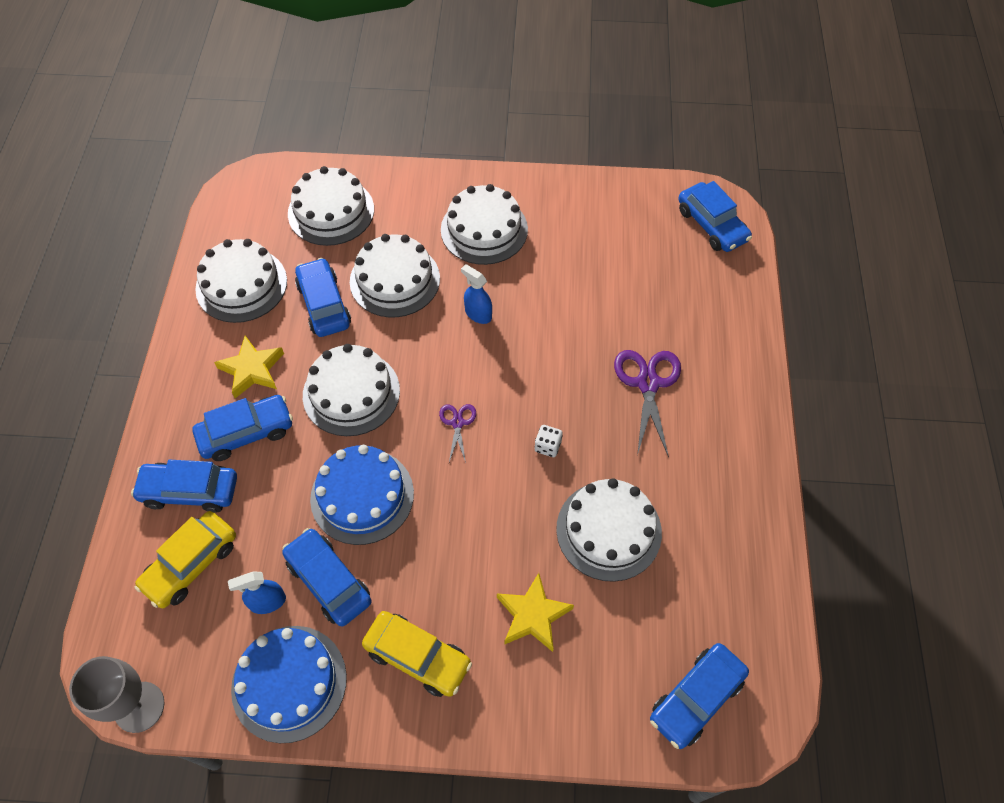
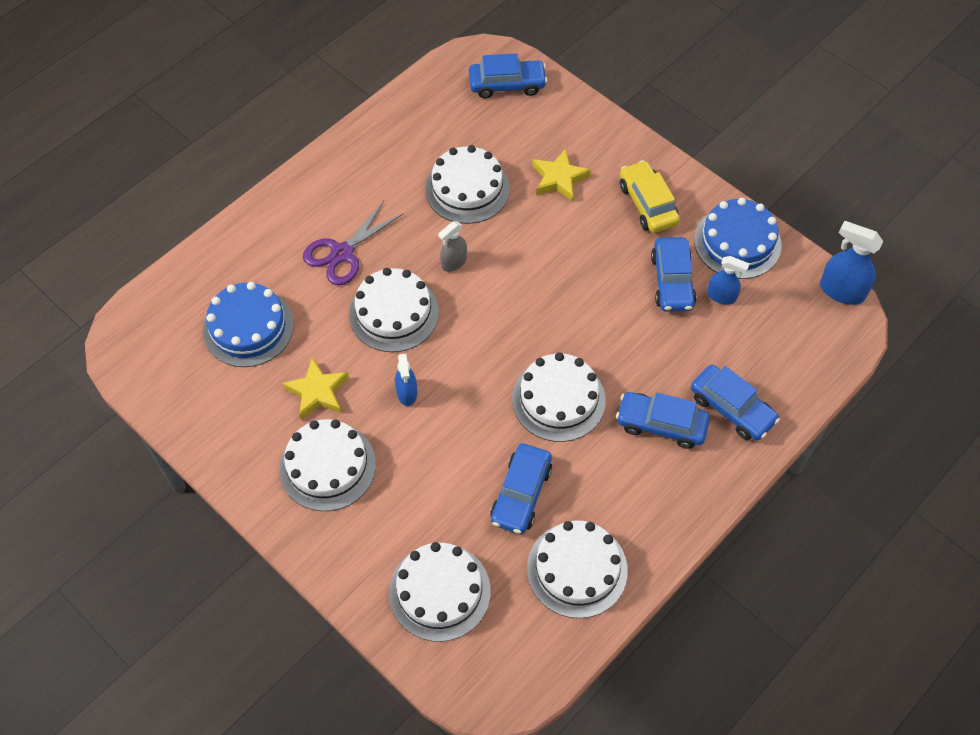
camera: 140 degrees left, 0 degrees up
(139, 707) = (841, 291): grey goblet -> blue spray bottle
(191, 564) = (760, 355): yellow car -> none
(252, 370) = (622, 476): yellow star -> yellow star (317, 392)
(362, 496) = (609, 319): blue cake -> blue cake (248, 327)
(395, 280) = (444, 474): white cake -> white cake (394, 313)
(457, 423) = (500, 321): purple scissors -> none
(548, 446) = (453, 262): white dice -> grey spray bottle
(711, 225) = (151, 331): blue car -> none

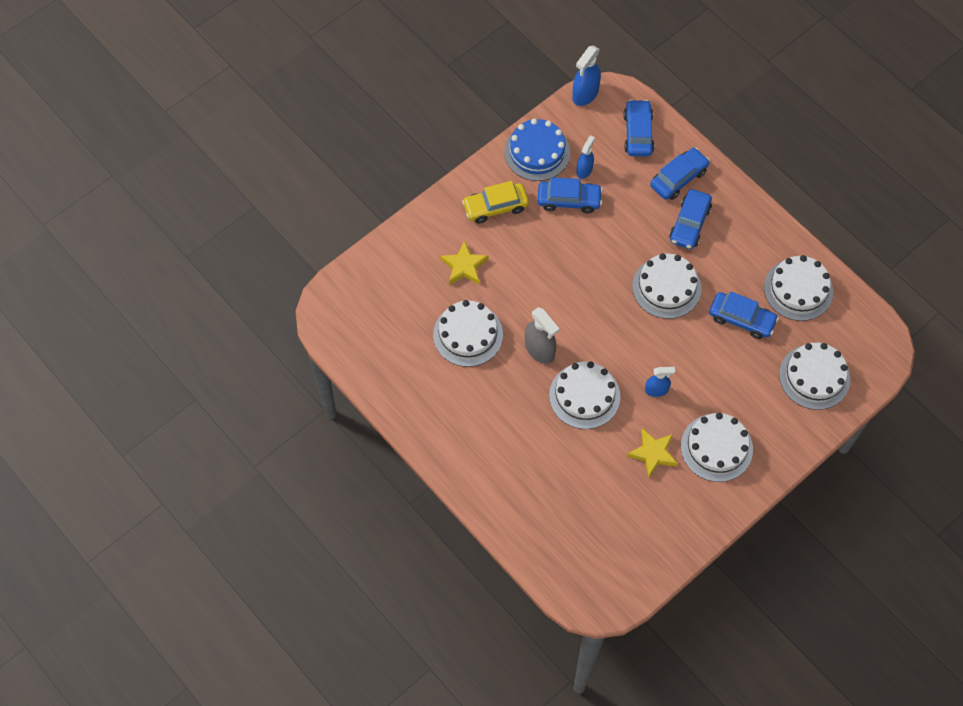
camera: 85 degrees left, 5 degrees up
(248, 327) = (591, 505): blue cake -> none
(342, 253) = (524, 432): purple scissors -> none
(453, 262) = (539, 349): grey spray bottle -> grey spray bottle, size x1.57
(507, 84) = (359, 295): blue car -> blue car (638, 133)

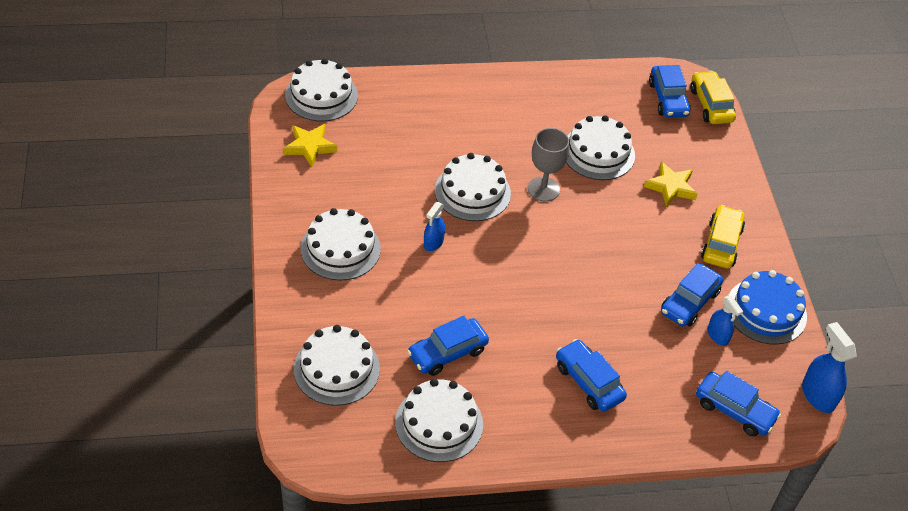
camera: 120 degrees right, 15 degrees down
(344, 285) = (711, 105): none -> yellow car
(539, 349) = (543, 189): grey spray bottle -> grey goblet
(653, 453) = (377, 203): yellow star -> yellow star (310, 147)
(666, 287) = (531, 316): white cake -> white cake (321, 95)
(678, 178) = (651, 409): blue car -> blue car (668, 99)

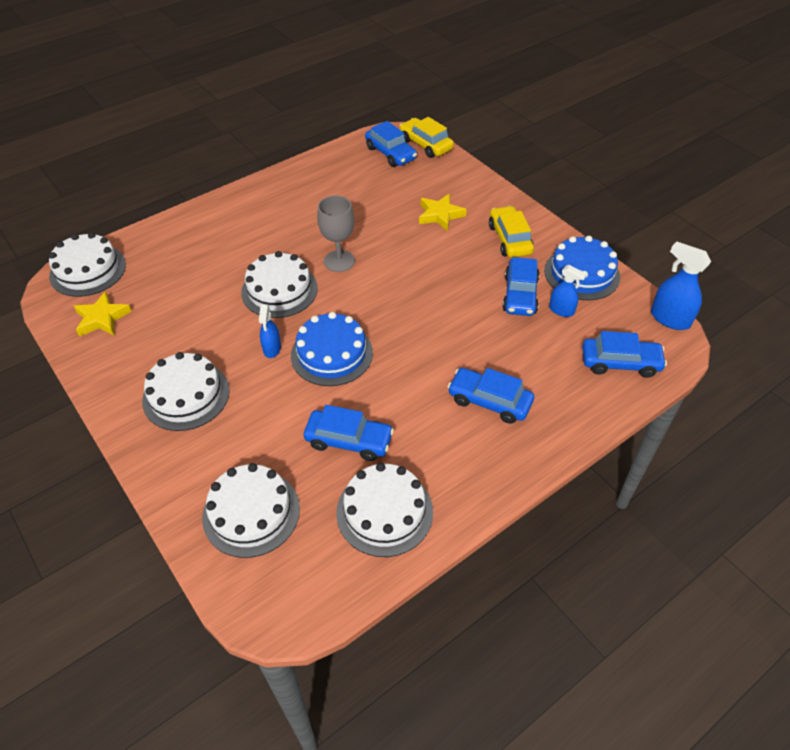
camera: 25 degrees left, 0 degrees up
(447, 353) = (349, 440): blue car -> blue car turned 105 degrees counterclockwise
(481, 272) = (331, 354): none -> blue cake
(598, 152) = (364, 214): white cake -> none

